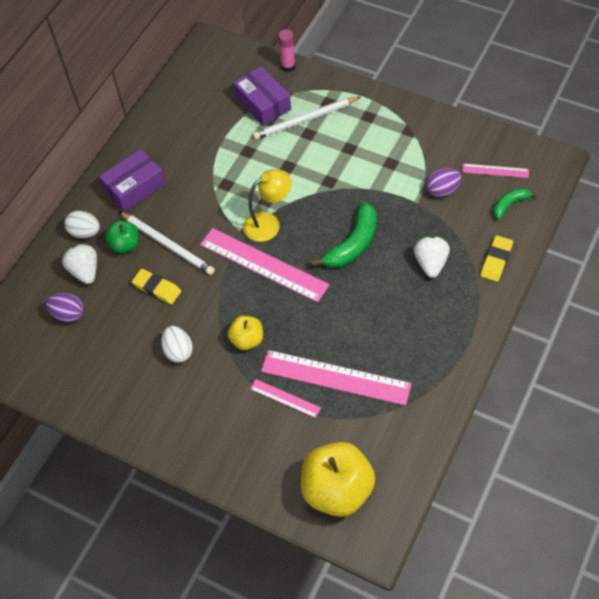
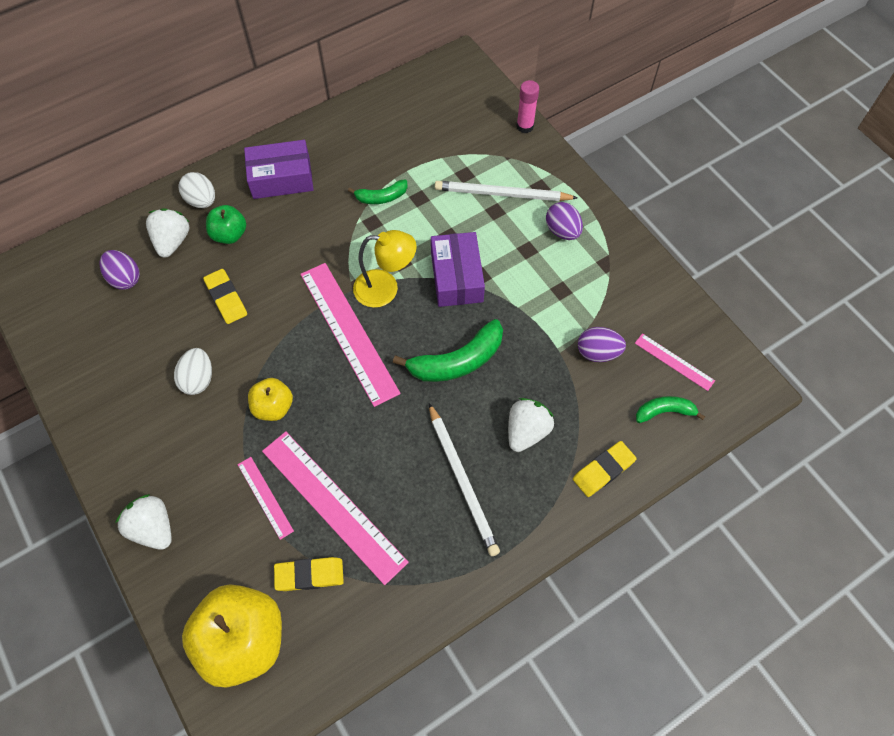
camera: 25 degrees right, 5 degrees up
(167, 244) = (269, 256): white pencil -> white pencil (462, 480)
(220, 164) = (381, 197): none -> green banana
(221, 460) = (153, 528): none -> white strawberry
(263, 103) = (471, 154): purple box -> purple box (457, 277)
(351, 427) = (309, 575): none -> yellow eraser
(364, 124) = (562, 231): none -> purple egg

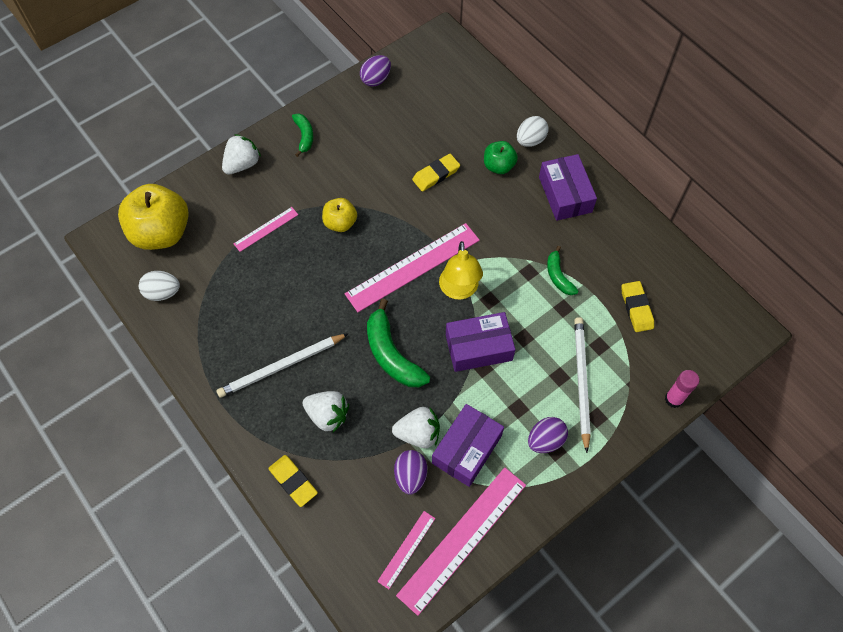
camera: 85 degrees right, 0 degrees up
(125, 278) = (446, 104): purple egg -> purple egg (376, 79)
(172, 241) = (486, 128): white strawberry -> white strawberry (418, 433)
(198, 379) = (361, 169): white egg -> white egg (163, 292)
(309, 575) = (206, 267): yellow eraser -> yellow eraser (636, 308)
(333, 505) = (260, 275): pink ruler -> pink ruler (462, 539)
(570, 299) = (466, 449): none -> purple box
(664, 411) = (353, 538): green banana -> green banana (304, 136)

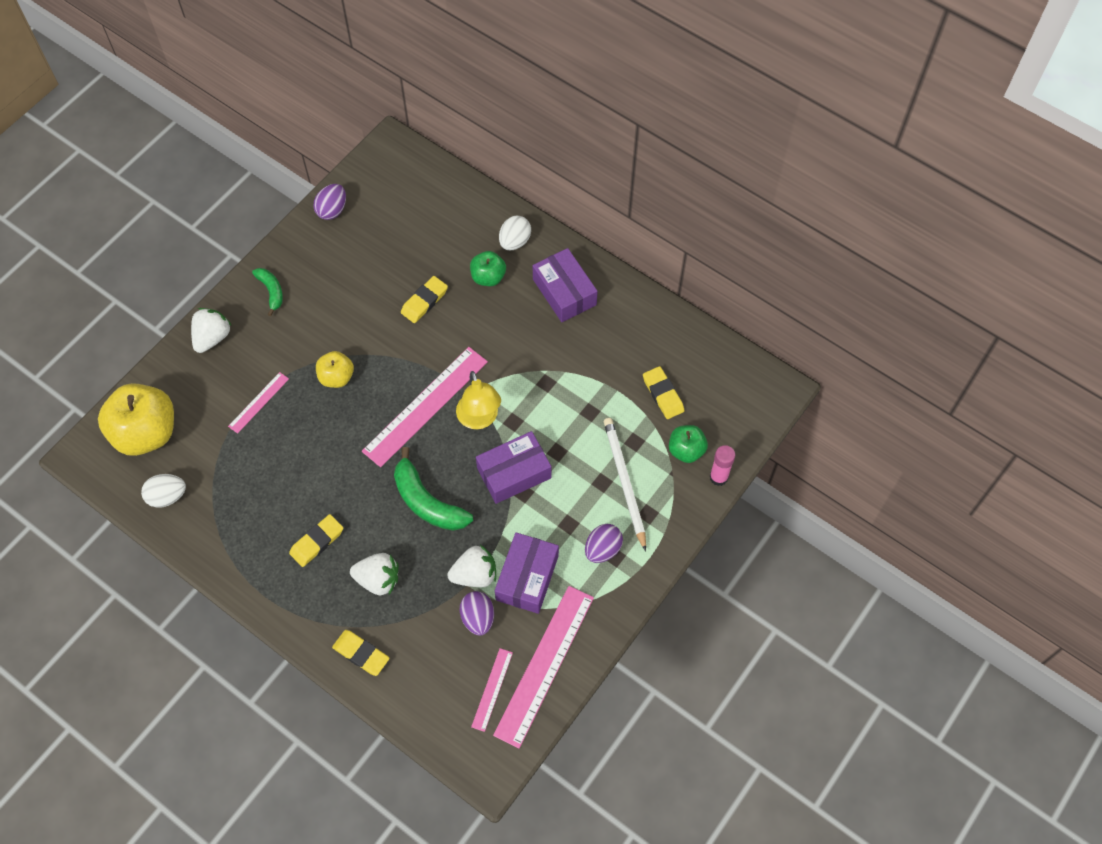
camera: 15 degrees left, 0 degrees up
(282, 366) = (317, 542): white pencil -> yellow eraser
(558, 276) = (577, 380): green banana -> none
(647, 366) = (686, 450): none -> green apple

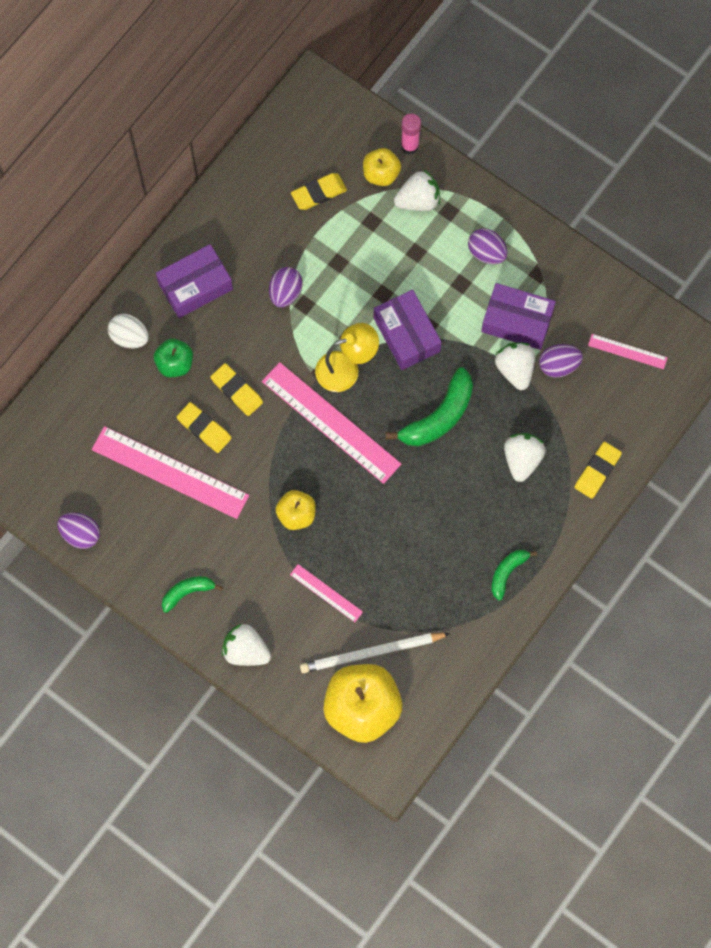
camera: 90 degrees left, 10 degrees up
(167, 496) = (436, 676): white egg -> none
(262, 563) = (507, 572): none -> green banana
(317, 542) = (484, 521): yellow eraser -> yellow eraser (237, 391)
(544, 665) = (602, 305): pink ruler -> pink ruler (170, 472)
(558, 366) = (285, 292): none -> purple egg
(624, 483) = (416, 231): white pencil -> white pencil (372, 653)
(658, 484) = (418, 200): none -> white strawberry
(686, 450) = (381, 174): green apple -> yellow apple

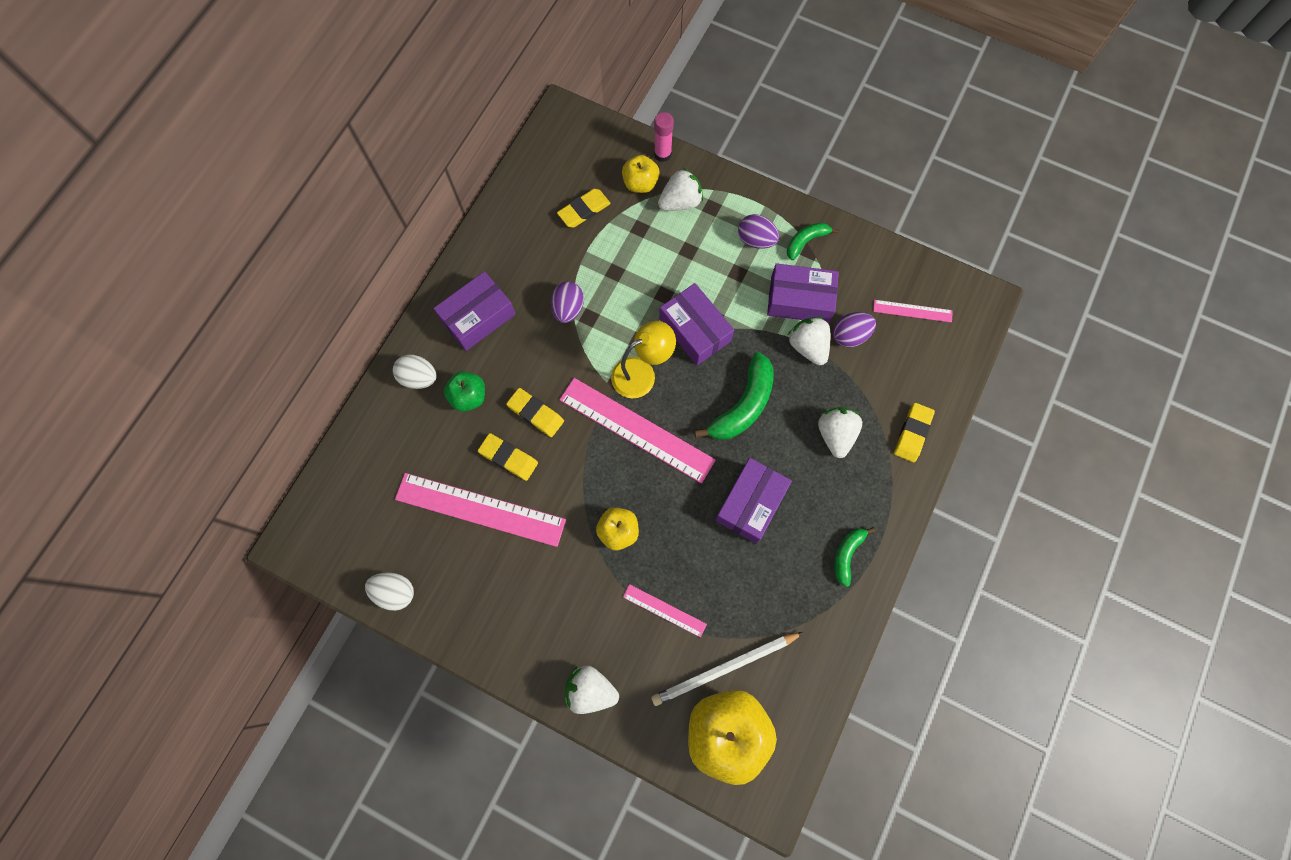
camera: 10 degrees left, 0 degrees up
(80, 534) = (395, 592): purple egg -> white egg
(187, 592) = (518, 636): green banana -> green banana (806, 241)
(426, 510) = (750, 503): none -> purple box

